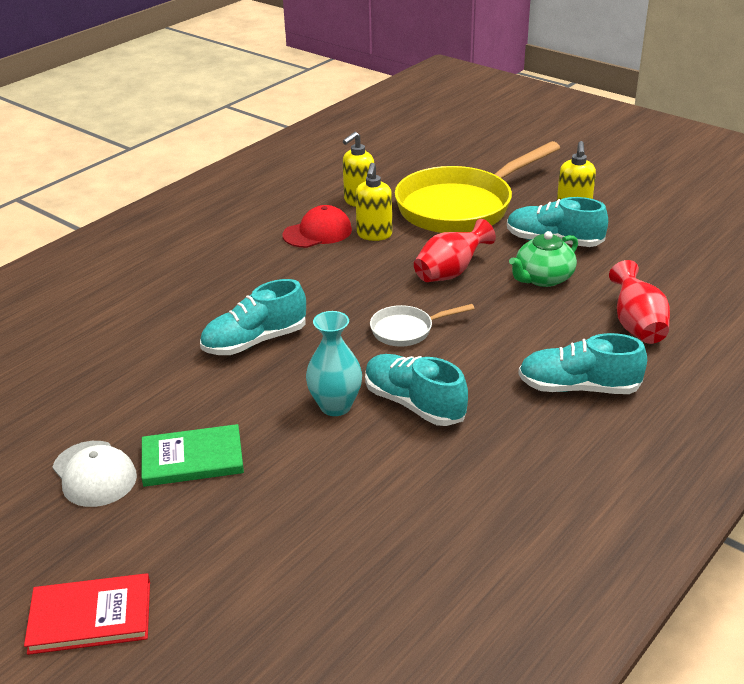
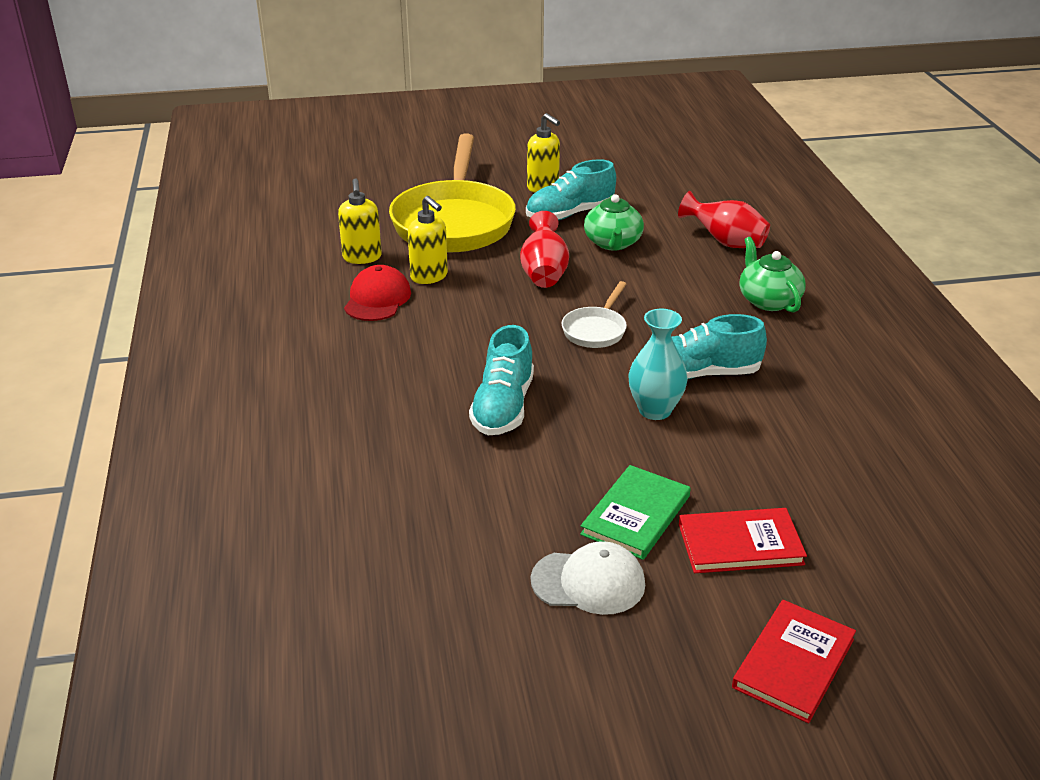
camera: 50 degrees left, 0 degrees up
(210, 525) = (740, 544): none -> red book
(578, 388) = (768, 300): turquoise shoe -> green teapot

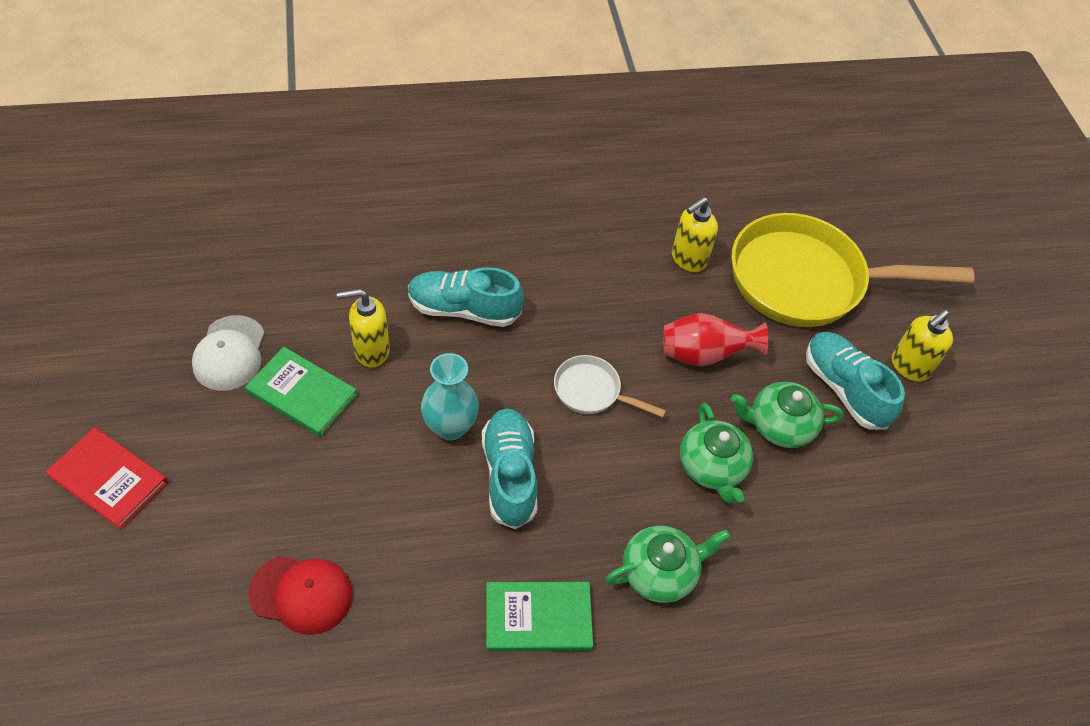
camera: 85 degrees right, 20 degrees up
(362, 258) = (720, 208): yellow soap dispenser -> yellow soap dispenser (371, 351)
(377, 299) = (643, 221): red cap -> red cap (301, 594)
(662, 274) = (712, 467): none -> green teapot
(725, 242) = (798, 549): red vase -> none
(740, 544) = (251, 466): red book -> none
(833, 357) = (538, 618): none -> green book

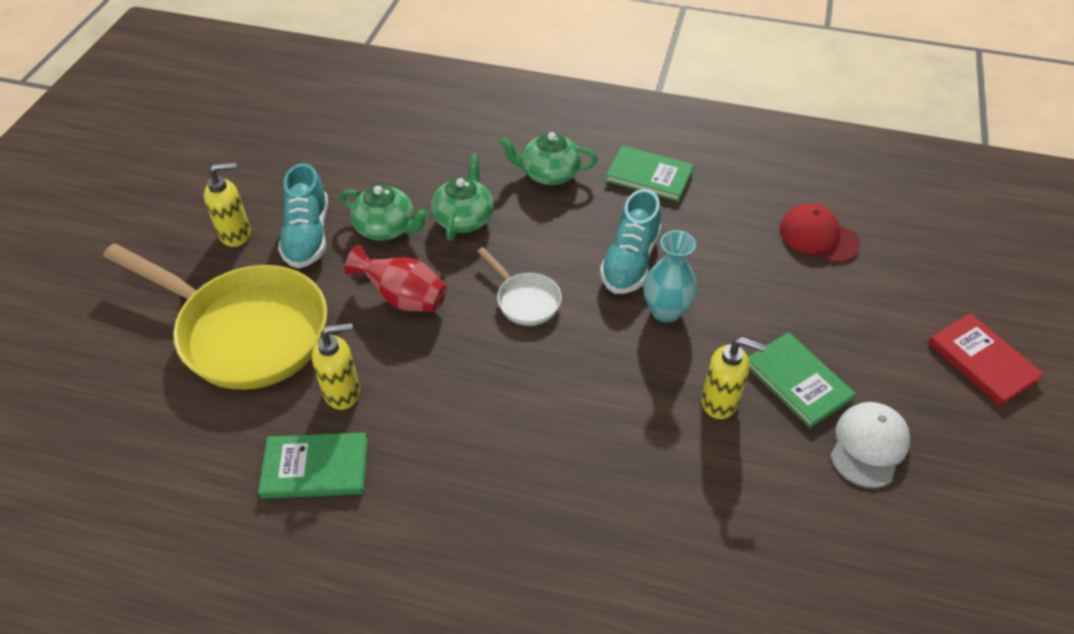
camera: 150 degrees left, 5 degrees down
(463, 309) = (610, 415): turquoise shoe -> none
(663, 204) = (315, 468): none -> green book

